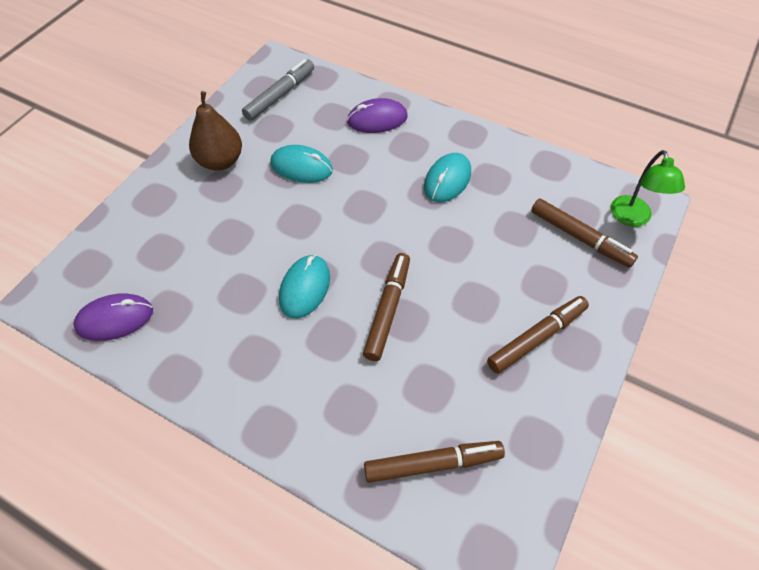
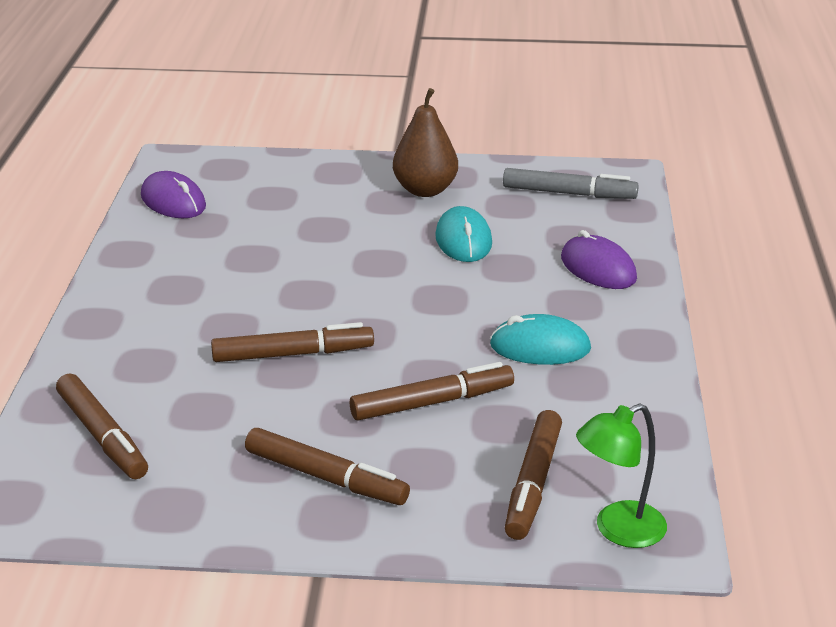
camera: 65 degrees right, 25 degrees down
(305, 288) = (285, 292): turquoise mouse -> none
(480, 254) = (432, 403): none -> brown marker

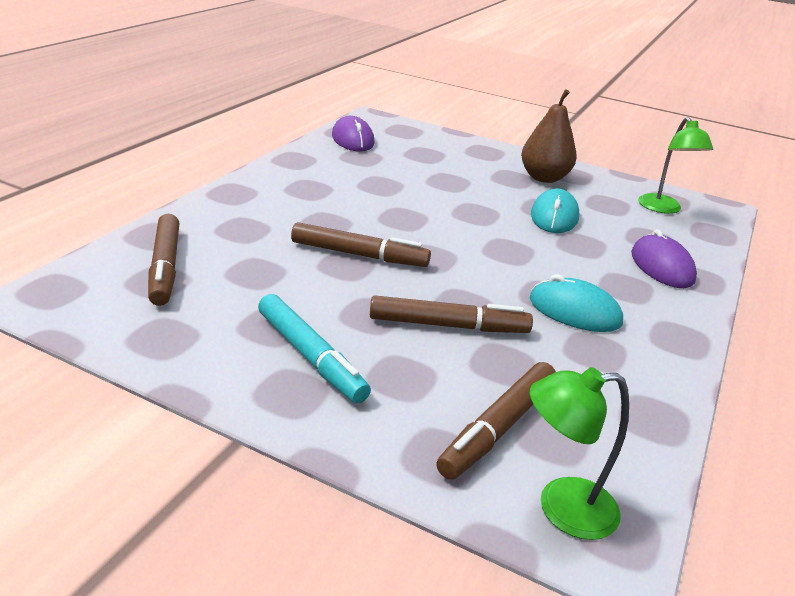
camera: 20 degrees right, 0 degrees up
(326, 477) = (310, 356): brown marker -> turquoise marker
(569, 193) = (663, 209): grey marker -> green lamp

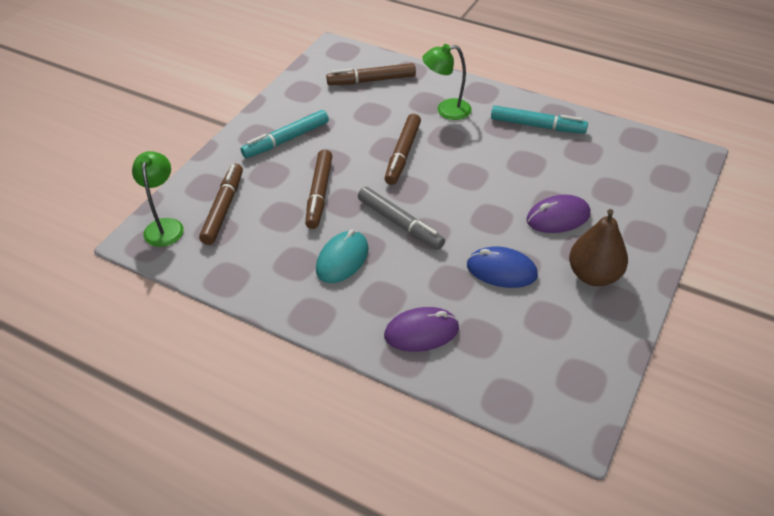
camera: 95 degrees right, 15 degrees up
(313, 171) = (537, 126): none -> turquoise marker
(352, 139) = (622, 144): purple mouse -> purple mouse (558, 217)
(497, 267) = (400, 223): none -> grey marker
(498, 428) = (223, 208): brown marker -> brown marker turned 60 degrees clockwise
(554, 217) = (501, 270): turquoise mouse -> blue mouse
(663, 209) = (553, 367): green lamp -> green lamp (446, 110)

